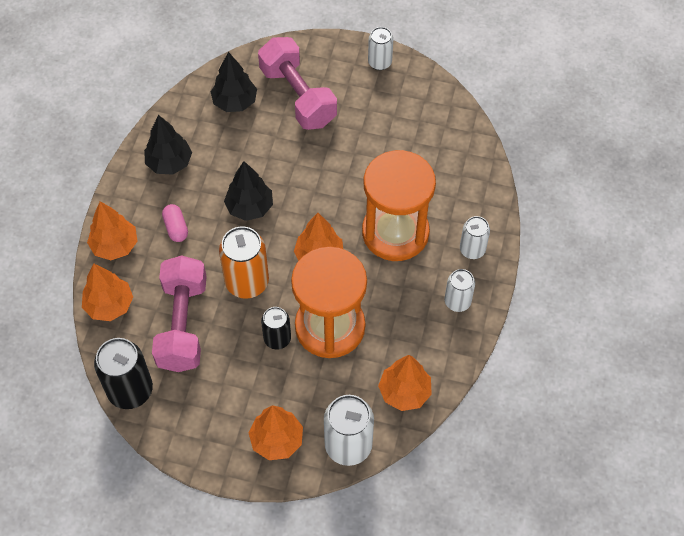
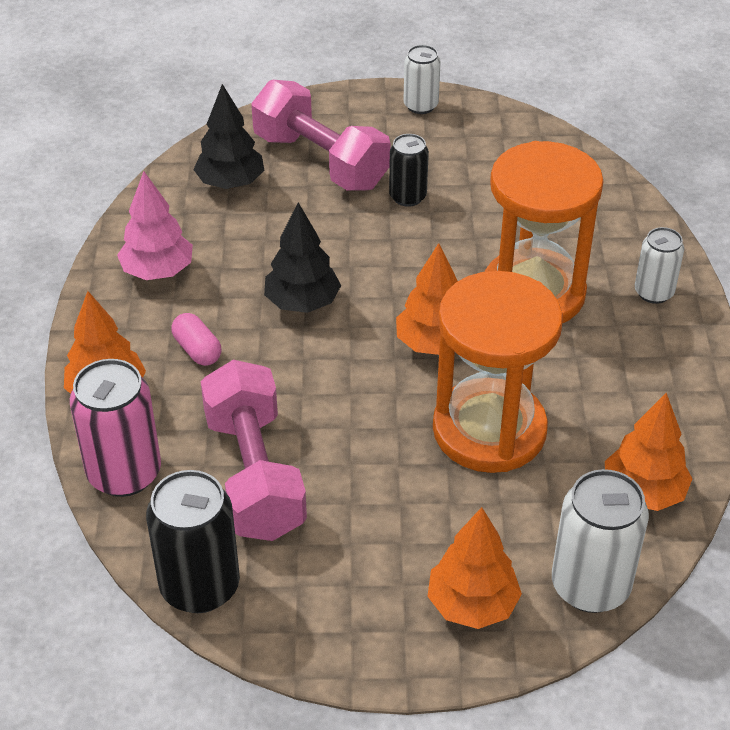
camera: 15 degrees left, 15 degrees down
(109, 305) = (124, 473): orange tree -> pink can
(169, 163) = (158, 271): black tree -> pink tree
(247, 282) = (336, 398): orange can -> none
(277, 339) = (414, 463): black can -> black can (407, 197)
(457, 301) = (664, 359): white can -> none

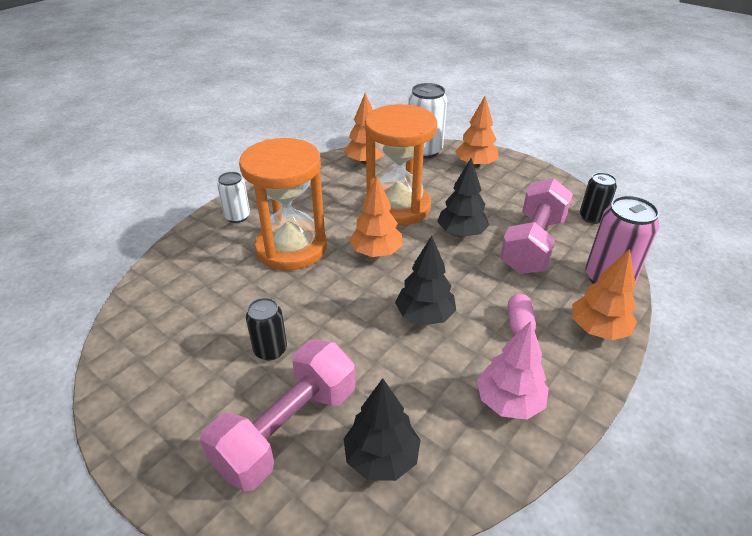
camera: 140 degrees left, 5 degrees down
(200, 586) = (592, 217): black can -> black can, size x0.61
(320, 161) = (287, 429): pink dumbbell -> pink dumbbell turned 45 degrees clockwise
(361, 436) = (461, 233): none -> black tree
(420, 105) = (140, 434): white can -> none

